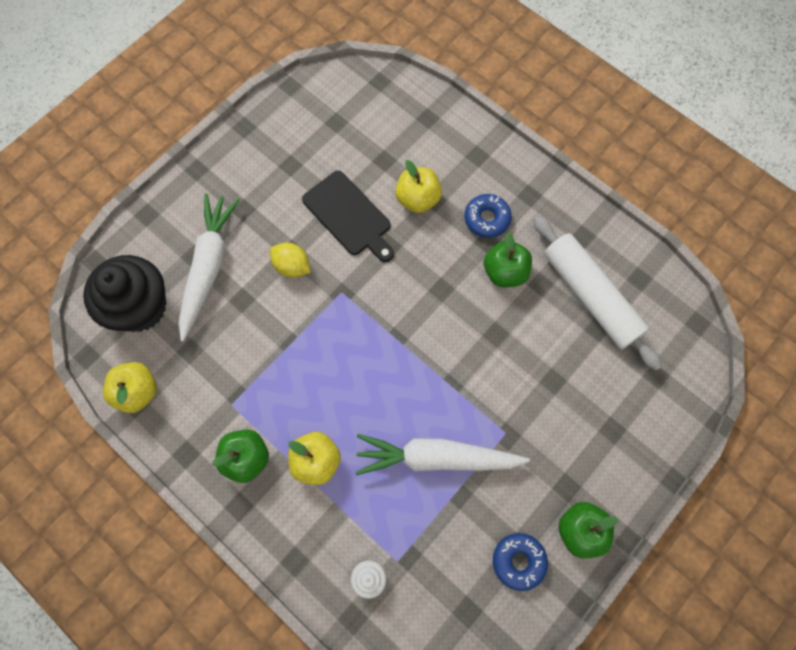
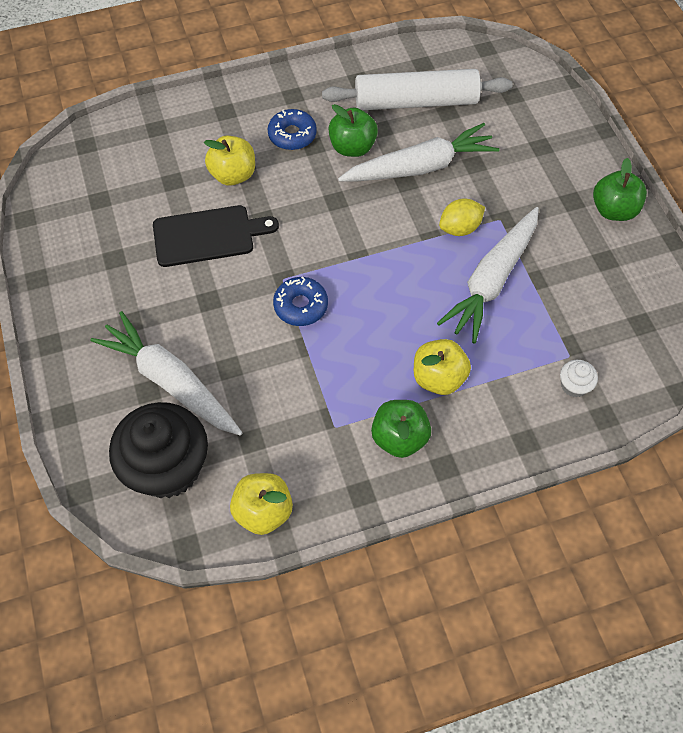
camera: 60 degrees left, 10 degrees down
(292, 266) = (225, 307): yellow lemon -> yellow lemon (459, 228)
(518, 561) = (617, 265): blue donut -> blue donut (301, 306)
(520, 337) = (420, 167): none -> white carrot

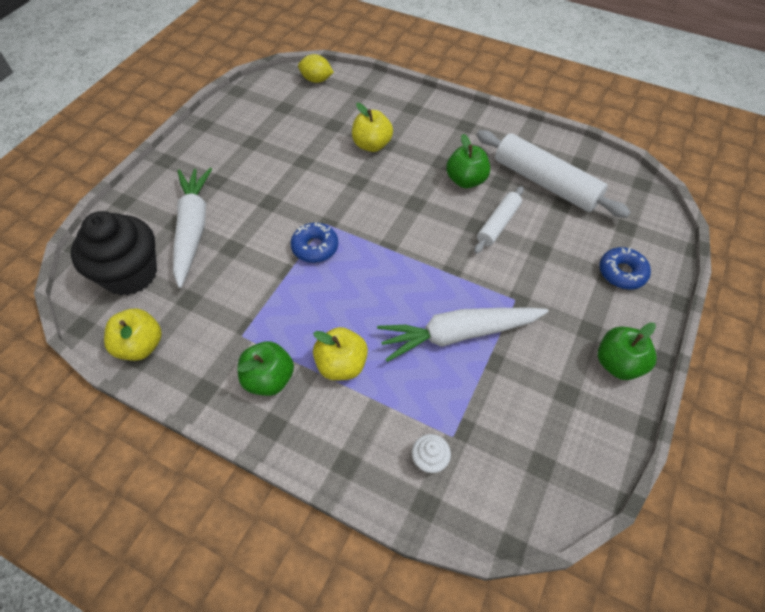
camera: 45 degrees right, 5 degrees down
(208, 236) = (315, 167): black cutting board -> none
(292, 135) = (436, 147): blue donut -> blue donut (622, 273)
(420, 167) = (498, 224): white carrot -> white rolling pin
(459, 228) = (478, 282): yellow lemon -> yellow lemon (316, 80)

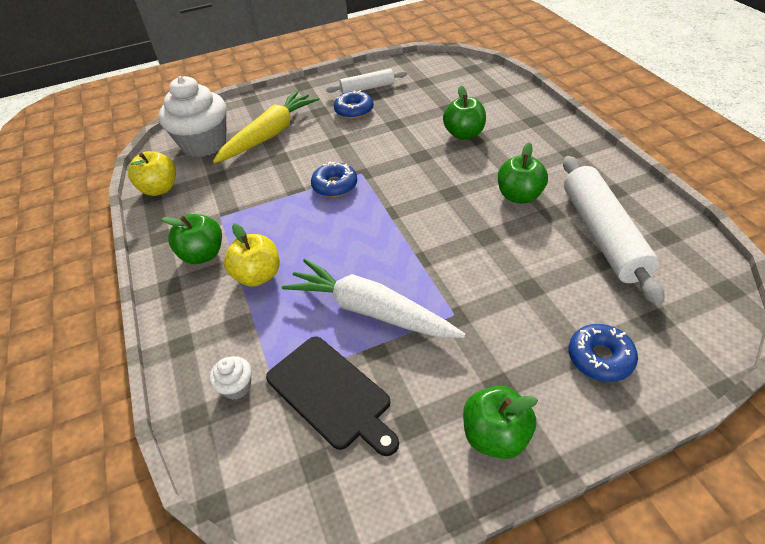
camera: 45 degrees right, 10 degrees down
(130, 274) = (204, 144): black cupcake -> white cupcake
(193, 229) = (270, 134): white carrot -> yellow carrot
(250, 165) = (354, 110): none -> blue donut
(316, 80) = (471, 72): yellow lemon -> none
(372, 145) = (464, 134): yellow apple -> green apple
(498, 224) = (510, 245): white rolling pin -> white rolling pin (367, 88)
(499, 413) = (331, 394): none -> black cutting board

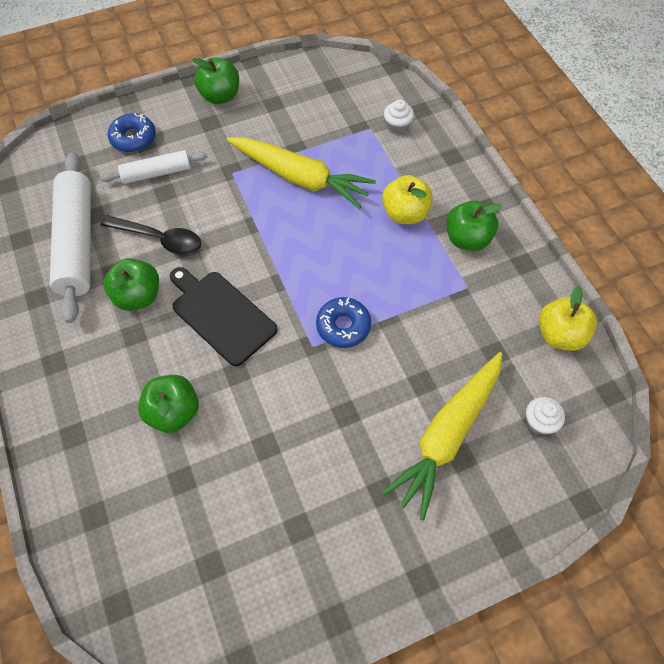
camera: 175 degrees right, 15 degrees up
(204, 144) = (539, 422): white cupcake -> white cupcake, size x0.41
(331, 394) = (327, 120): black cutting board -> black cutting board (221, 315)
(354, 110) = (327, 488): blue donut -> none
(367, 88) = (307, 556): white rolling pin -> white rolling pin (156, 173)
(370, 310) = (300, 178): white carrot -> yellow carrot
(517, 241) = (159, 239): none -> black spoon

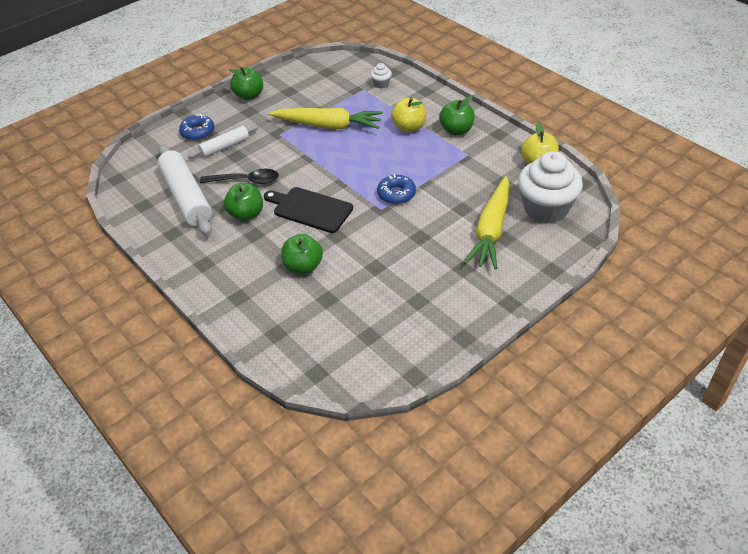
camera: 15 degrees left, 15 degrees down
(539, 422) = (546, 208): white cupcake -> white cupcake, size x2.41

